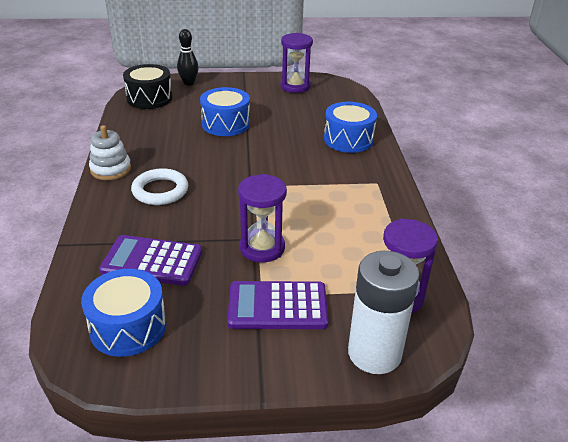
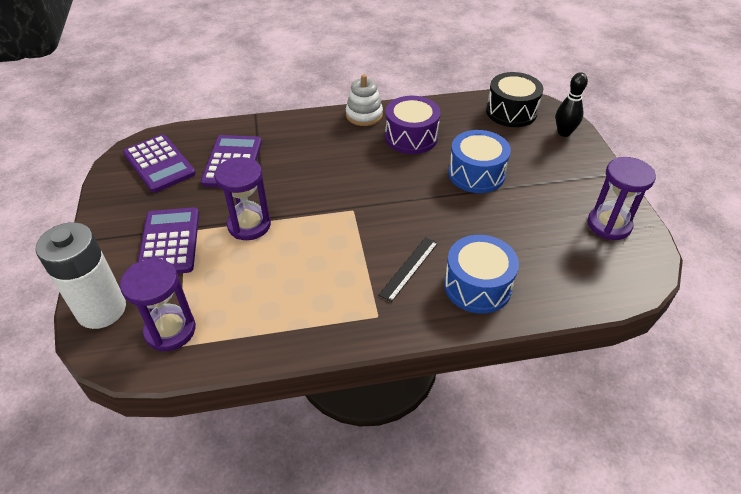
camera: 85 degrees right, 10 degrees up
(128, 327) = (159, 164): blue drum -> purple calculator
(160, 191) = (334, 149): white ring -> none
(161, 147) = (411, 137): none -> purple drum
(329, 165) = (409, 268): none -> black ruler

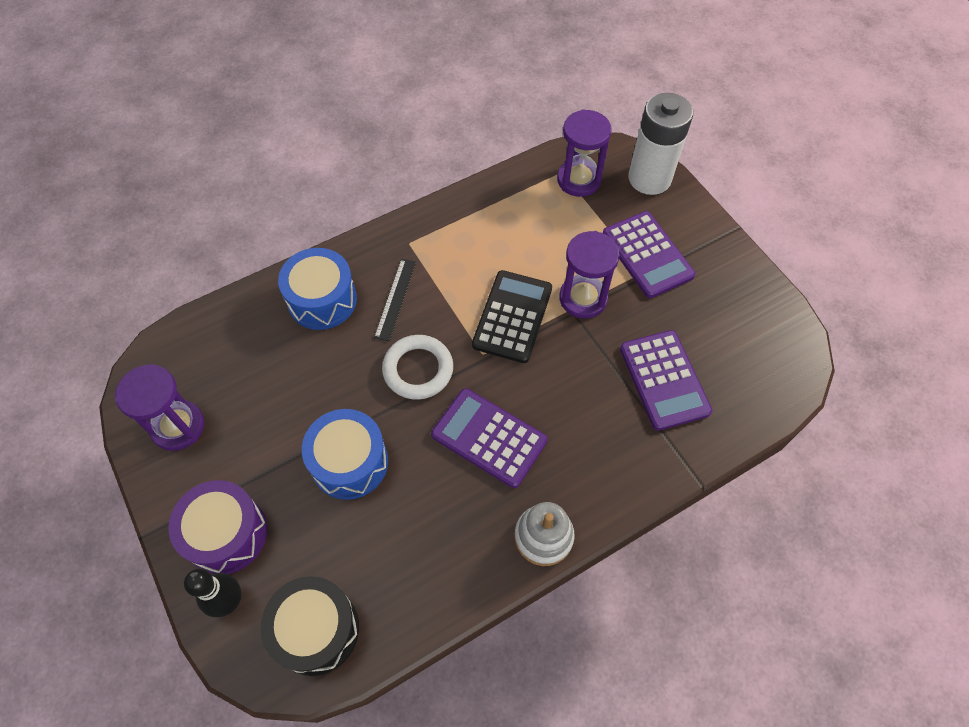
camera: 160 degrees right, 15 degrees up
(159, 164) = (747, 348): purple calculator -> purple calculator (489, 437)
(315, 228) = (512, 317): none -> black calculator
(408, 213) = (418, 369): none -> white ring
(411, 137) = (457, 508): purple drum -> purple drum (226, 534)

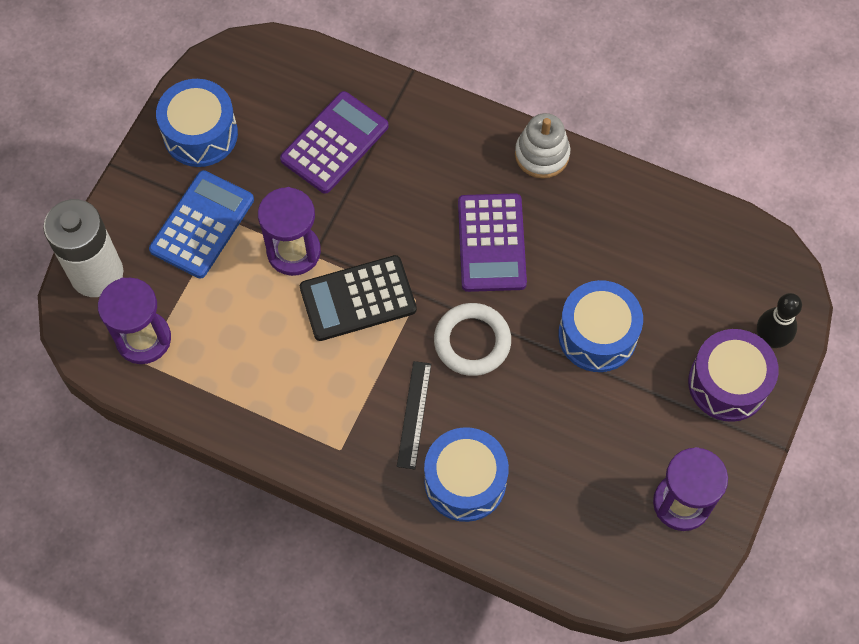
camera: 125 degrees left, 5 degrees up
(316, 630) = (735, 262): black drum -> none
(395, 299) = (414, 414): black ruler -> black ruler turned 60 degrees counterclockwise
(647, 255) = (202, 225): purple calculator -> blue calculator
(732, 294) = (200, 134): none -> blue drum

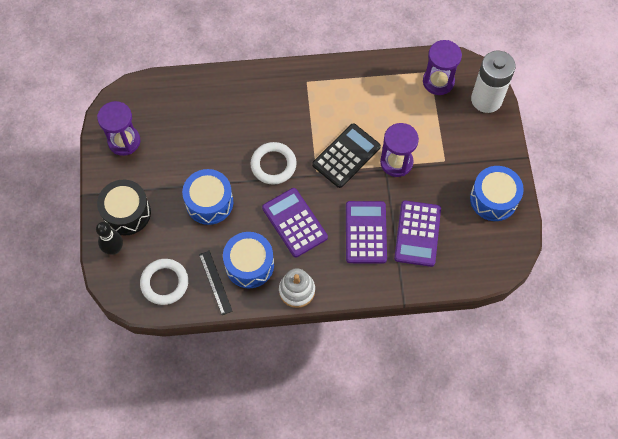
camera: 150 degrees right, 0 degrees up
(202, 225) = (453, 151): blue calculator -> none
(402, 180) = (366, 232): none -> purple calculator
(414, 414) = (281, 115): black ruler -> black ruler (215, 282)
(465, 481) = (237, 98): blue drum -> blue drum (249, 265)
(717, 255) = (164, 283): none -> white ring
(728, 383) = (127, 213): purple drum -> black drum

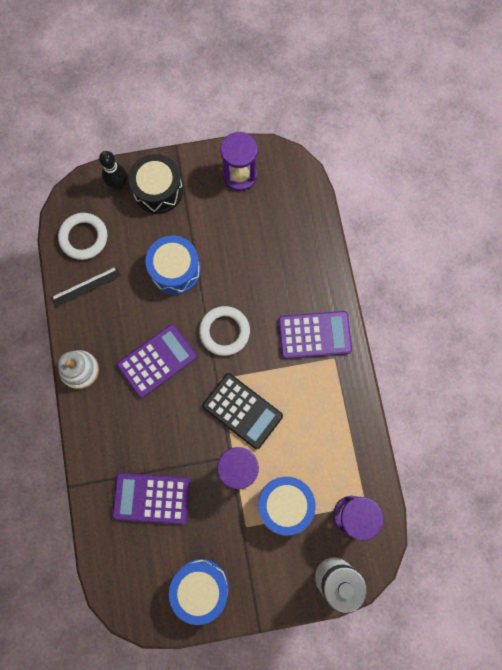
camera: 85 degrees right, 10 degrees up
(249, 265) = (106, 318): blue drum -> blue drum (285, 504)
(366, 232) = (150, 439): purple calculator -> purple calculator (314, 335)

